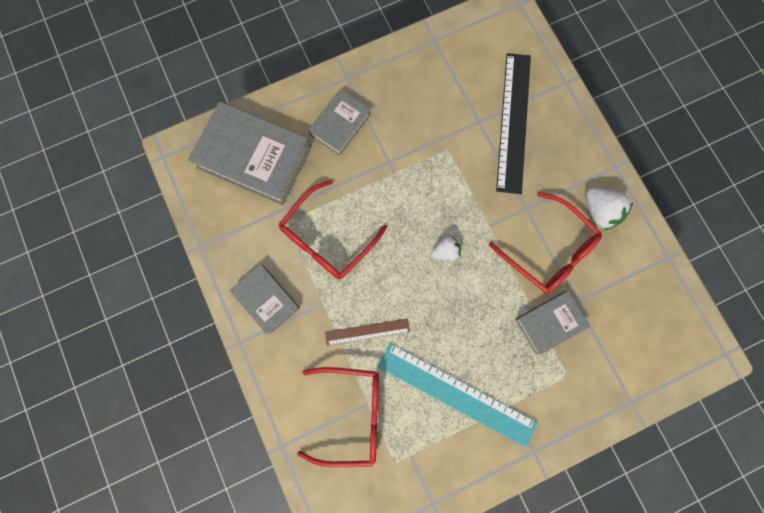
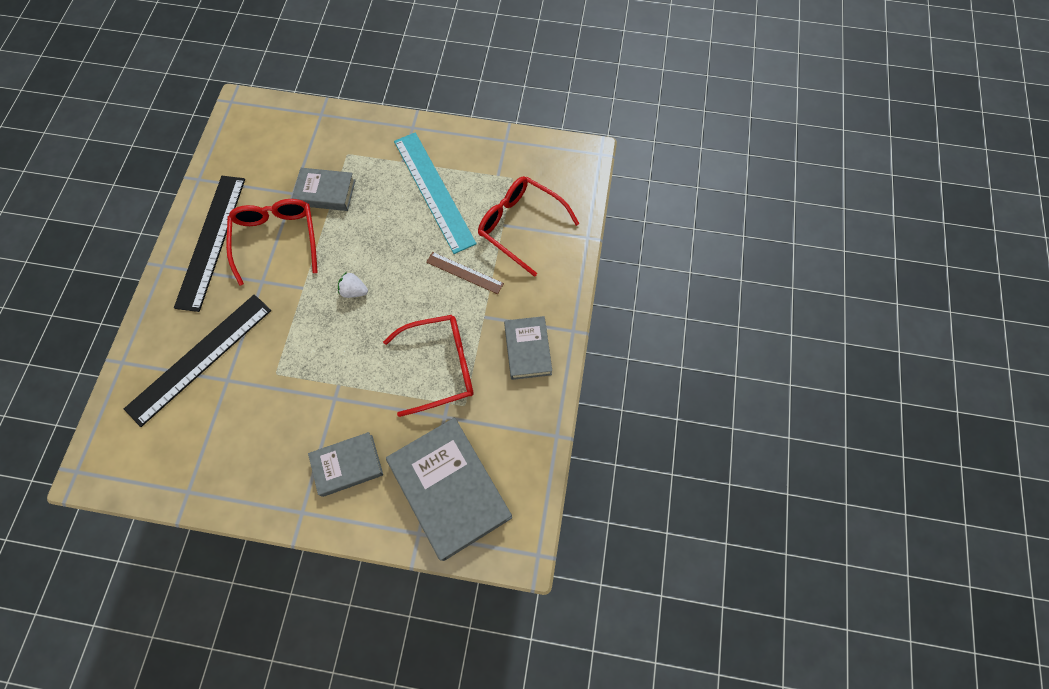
camera: 145 degrees left, 10 degrees down
(599, 212) = (211, 241): white strawberry -> black ruler

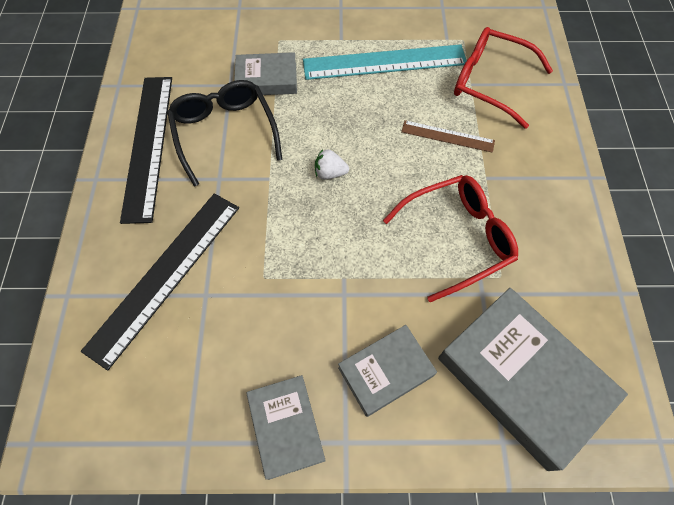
camera: 10 degrees left, 5 degrees down
(277, 239) = (225, 133): red glasses -> black glasses
(433, 191) = (384, 62): turquoise ruler -> turquoise ruler turned 60 degrees counterclockwise
(528, 350) = (549, 205): grey book -> grey book (286, 427)

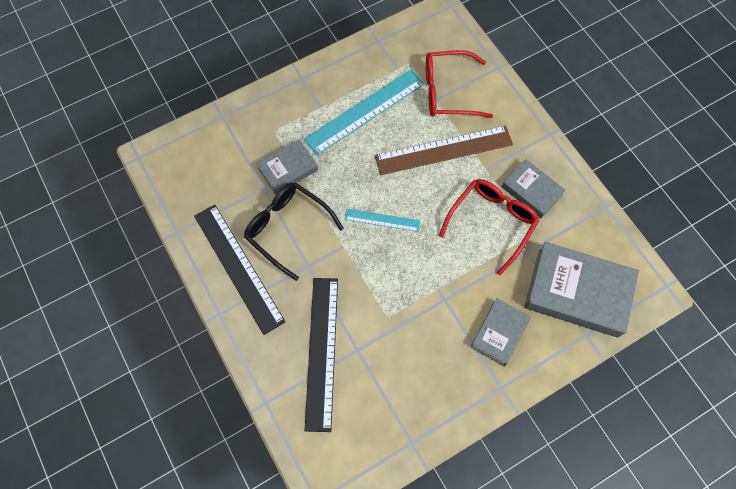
camera: 30 degrees left, 5 degrees up
(286, 427) = (462, 399): grey book -> grey book (531, 191)
(330, 173) = (382, 220): white strawberry -> turquoise ruler
(447, 136) = (443, 150): brown ruler -> brown ruler, size x1.92

